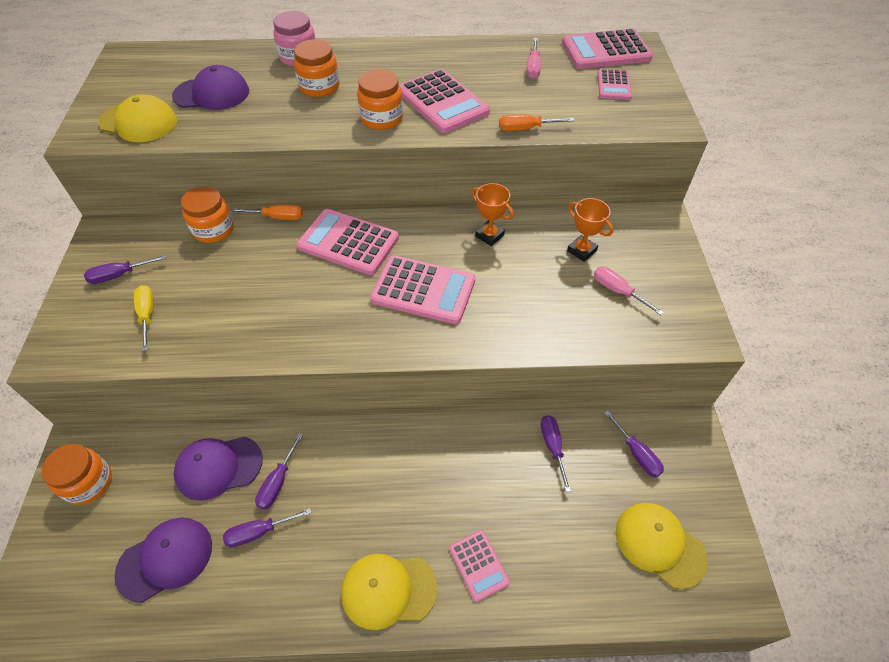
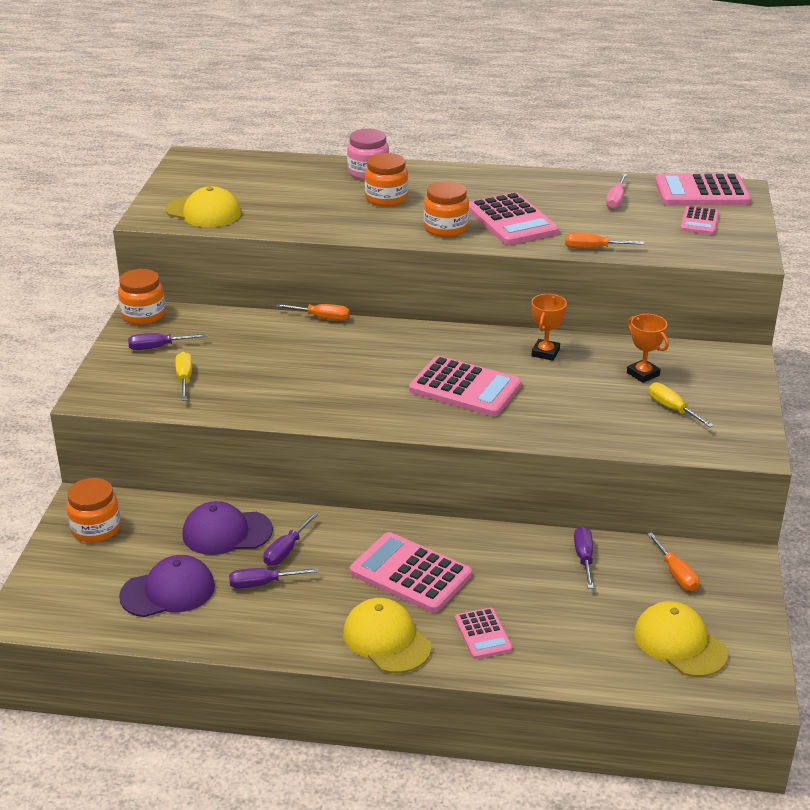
camera: 10 degrees right, 20 degrees down
(212, 94) = (276, 195): purple cap -> none
(213, 229) = (255, 321): orange jar -> orange jar (143, 315)
(348, 242) = (393, 344): pink calculator -> pink calculator (410, 573)
(388, 590) = (386, 639): yellow cap -> yellow cap turned 45 degrees clockwise
(489, 235) = (545, 353): orange trophy -> orange trophy turned 60 degrees clockwise
(618, 291) = (672, 409): pink screwdriver -> yellow screwdriver
(636, 454) = (676, 574): purple screwdriver -> orange screwdriver

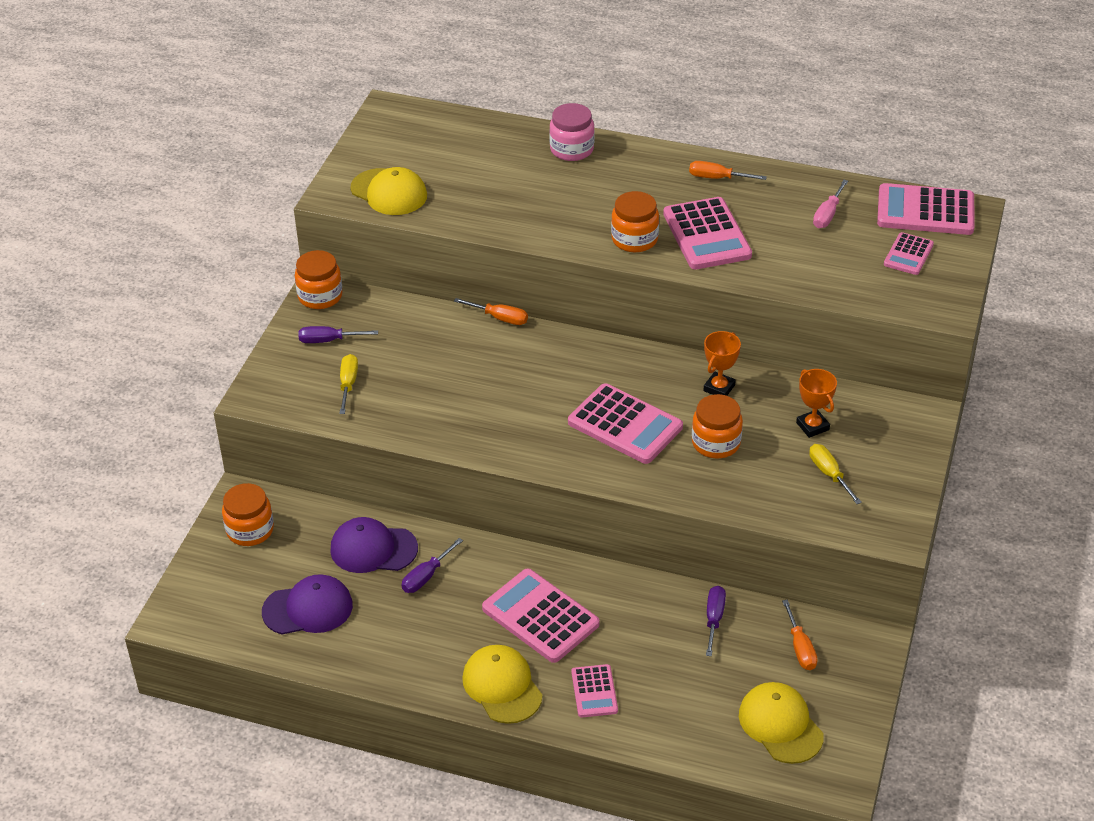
camera: 10 degrees right, 10 degrees up
(262, 584) = (397, 611): purple screwdriver -> none
(386, 198) = (582, 190): orange jar -> orange jar (716, 443)
(593, 248) = (782, 283): orange screwdriver -> orange screwdriver (717, 178)

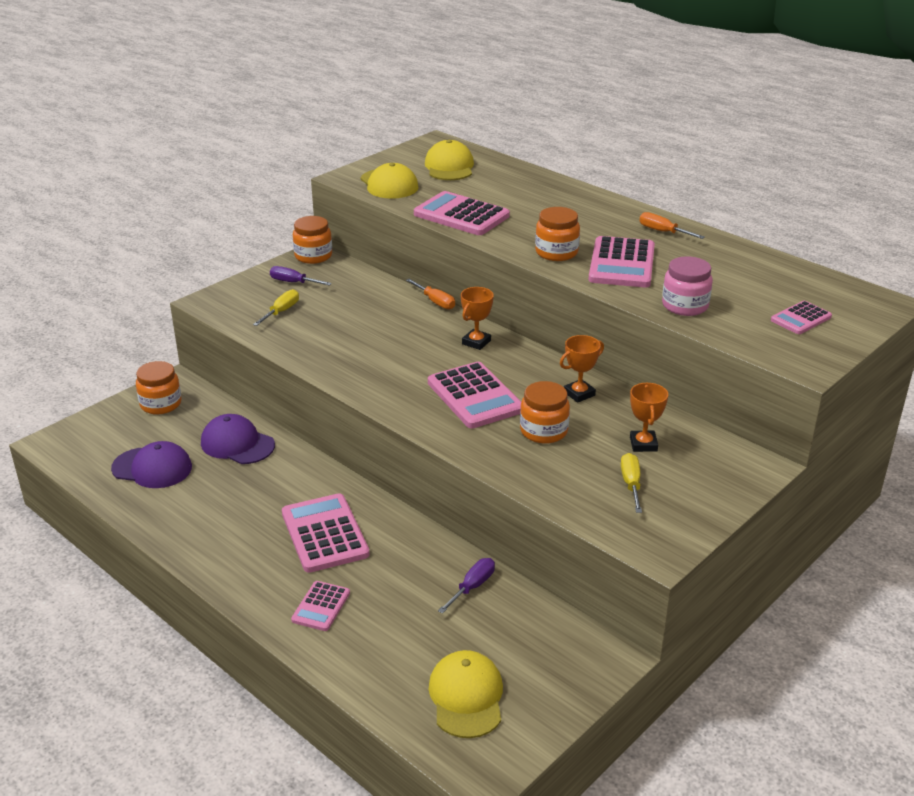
camera: 25 degrees right, 10 degrees down
(426, 576) = (260, 475): purple screwdriver -> none
(502, 686) = (248, 574): yellow cap -> yellow cap (449, 167)
(572, 149) = (555, 190): pink jar -> pink jar (685, 306)
(579, 358) = (476, 342): none -> orange trophy
(800, 648) = (535, 638): orange screwdriver -> none
(828, 214) = (744, 275): pink screwdriver -> none
(925, 211) = (841, 293): pink calculator -> pink calculator (461, 215)

